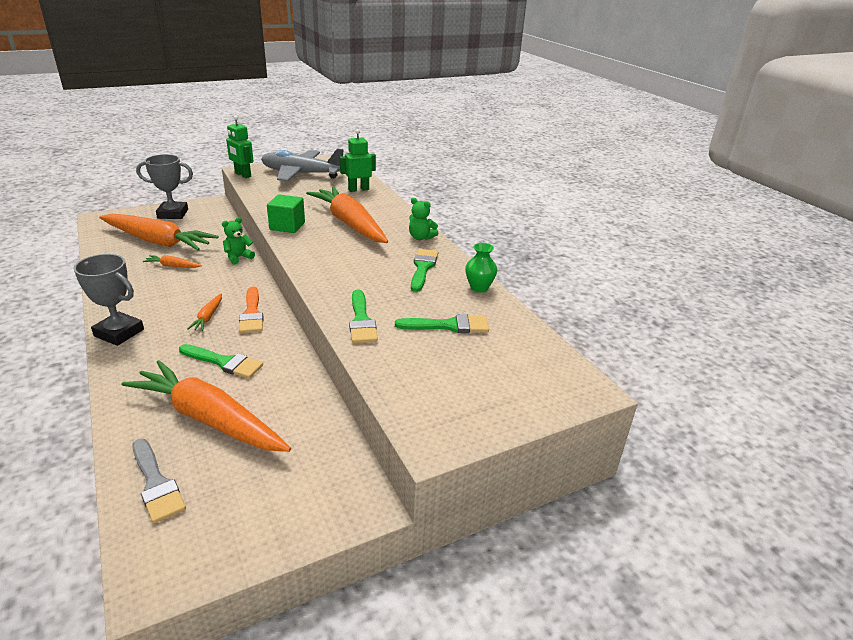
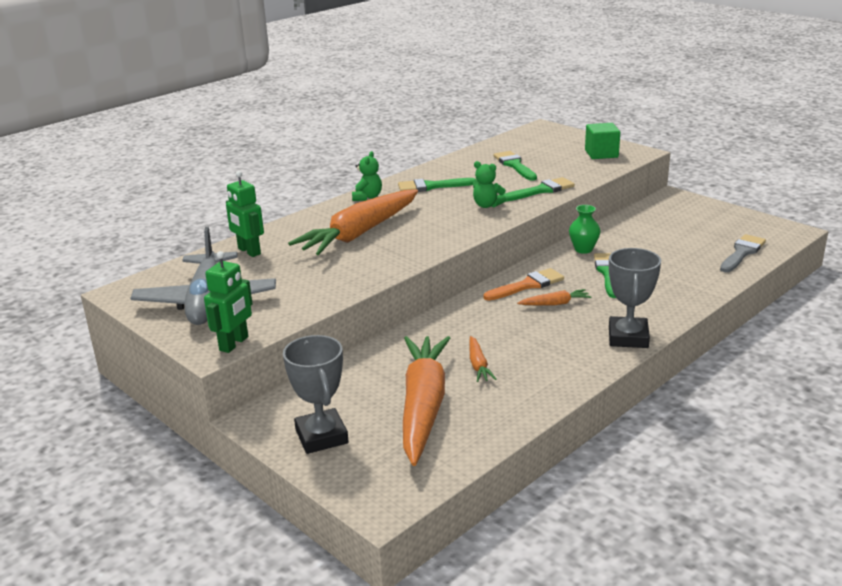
camera: 105 degrees left, 5 degrees down
(209, 419) = (672, 257): orange carrot -> none
(238, 257) = (422, 331): green teddy bear -> green teddy bear (487, 205)
(287, 226) = (394, 262): green cube -> green cube (601, 154)
(479, 288) = (446, 164): green vase -> green vase (583, 249)

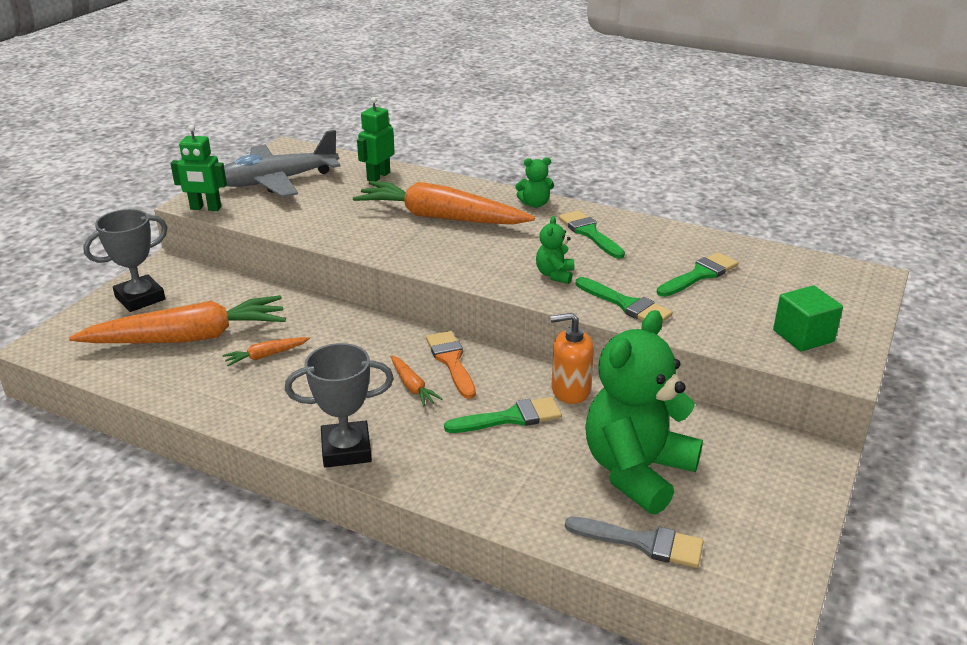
camera: 70 degrees right, 5 degrees up
(527, 285) = (451, 361): orange brush -> orange brush turned 150 degrees counterclockwise
(583, 249) = (570, 390): green vase -> orange soap dispenser
(676, 243) = (637, 471): none -> green teddy bear

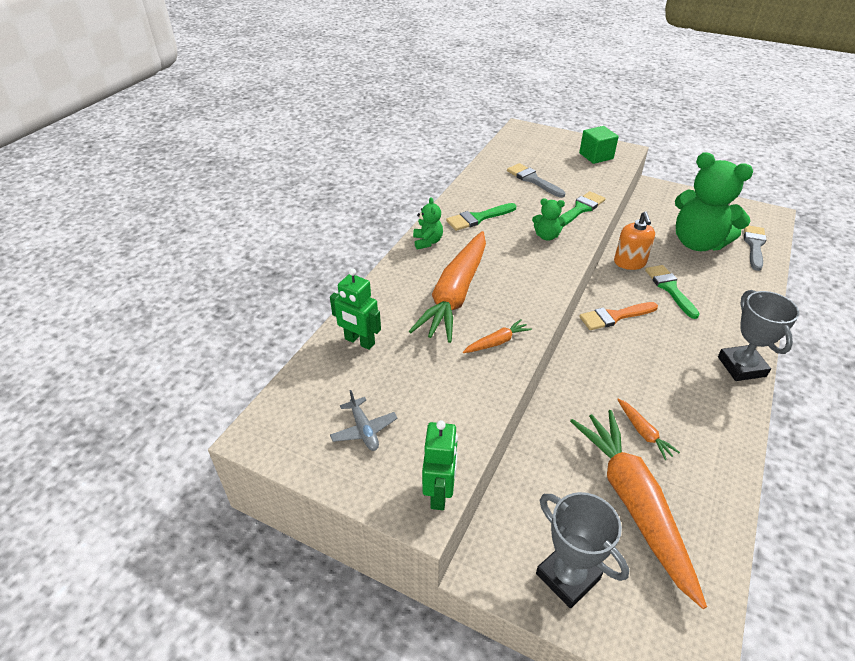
camera: 90 degrees left, 10 degrees up
(277, 181) = (364, 430): grey plane -> grey plane, size x0.44
(412, 386) = (653, 336): orange carrot -> orange carrot (497, 342)
(699, 275) = (533, 180): green brush -> grey brush

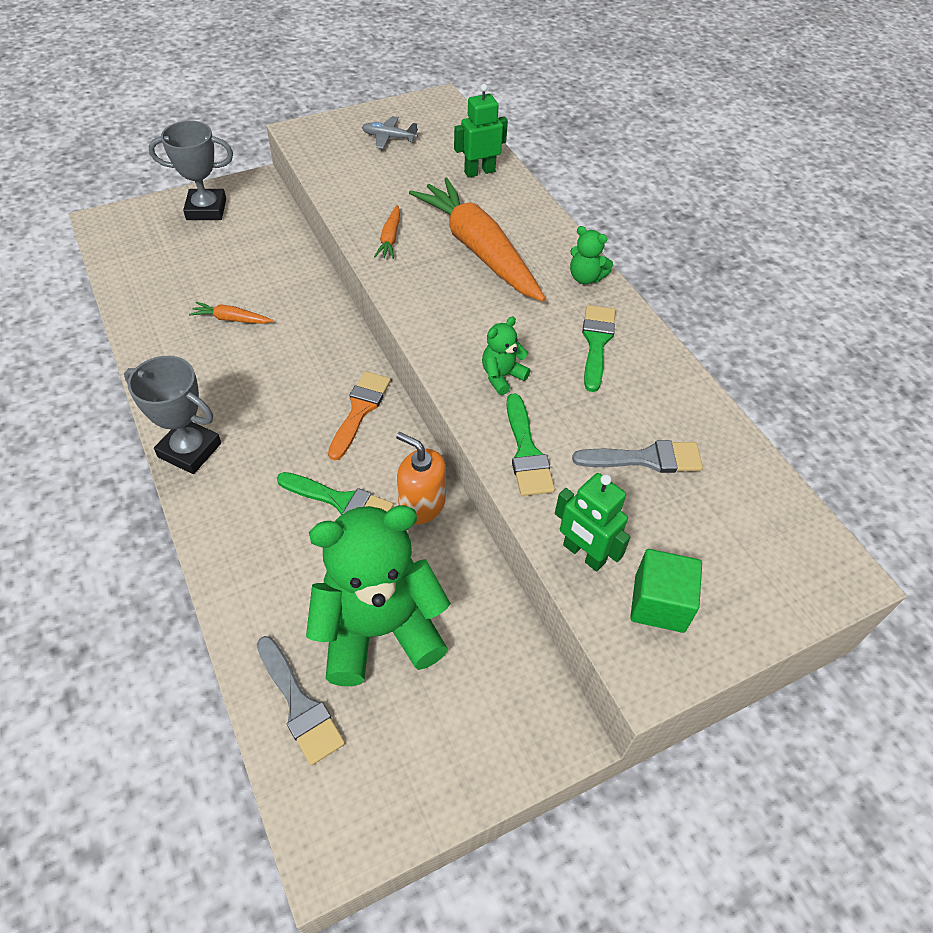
camera: 125 degrees right, 10 degrees up
(439, 493) = (302, 143): green robot -> green robot (583, 554)
(633, 503) = (198, 269): orange carrot -> none

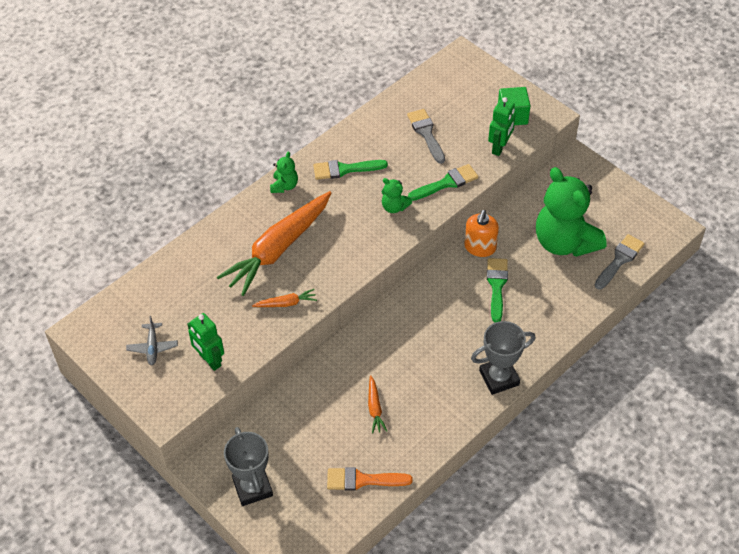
camera: 105 degrees left, 0 degrees up
(190, 450) = (499, 378): grey trophy -> grey trophy turned 60 degrees clockwise
(360, 410) = (424, 300): orange brush -> orange brush (363, 480)
(479, 172) = (181, 273): green robot -> green robot (210, 360)

